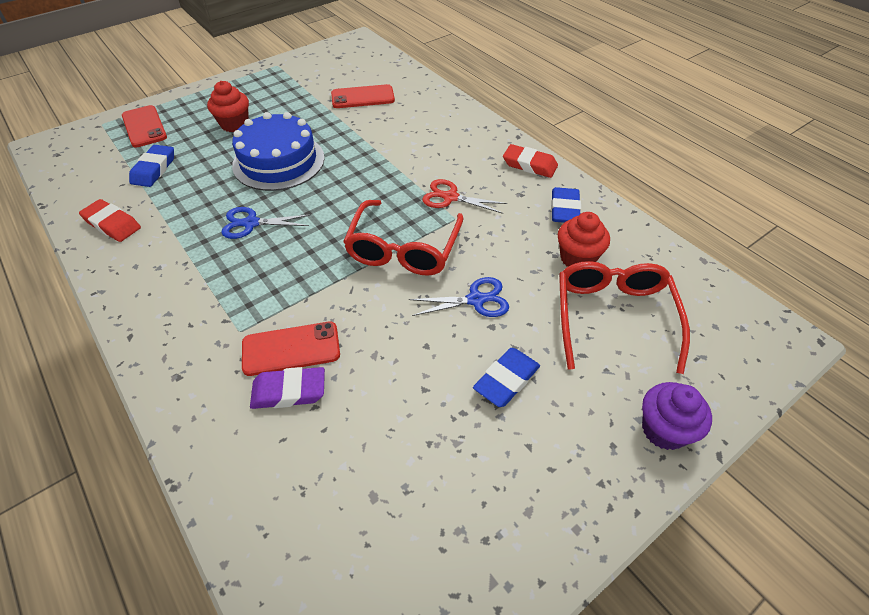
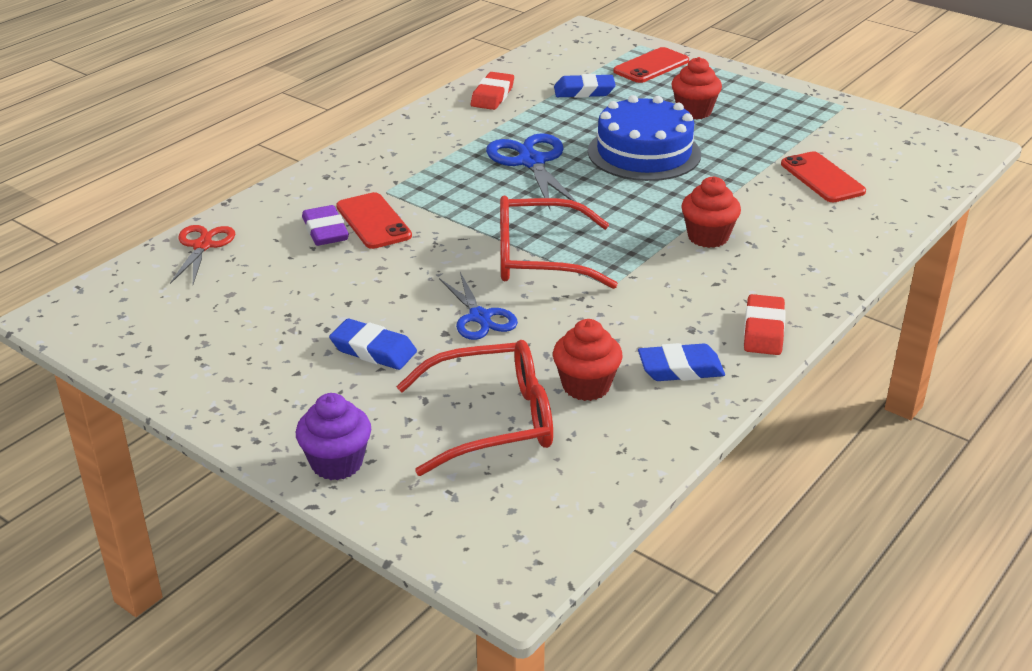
camera: 75 degrees right, 15 degrees down
(251, 223) = (531, 162): blue scissors -> blue scissors, size x1.54
(412, 160) = (708, 237): none -> red cupcake
(450, 197) = (650, 276): red scissors -> red scissors (202, 246)

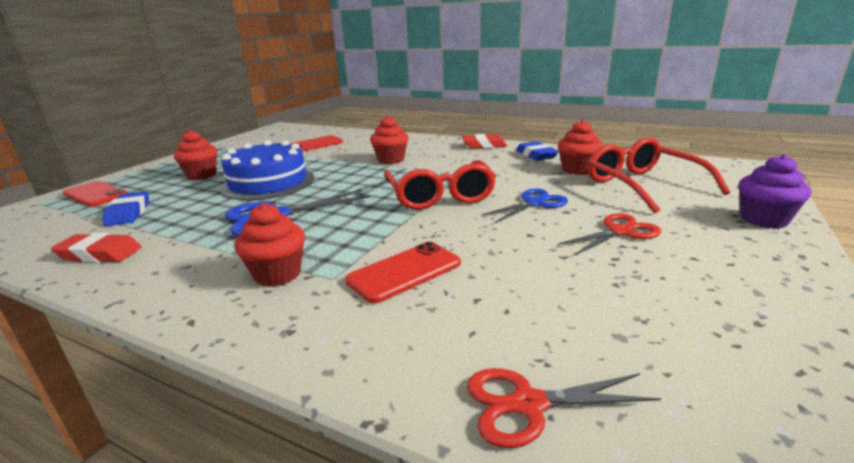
camera: 100 degrees left, 10 degrees down
(325, 231) = (437, 298): purple eraser -> none
(373, 350) = (620, 231): blue eraser -> red scissors
(406, 169) = (277, 274): none -> red cupcake

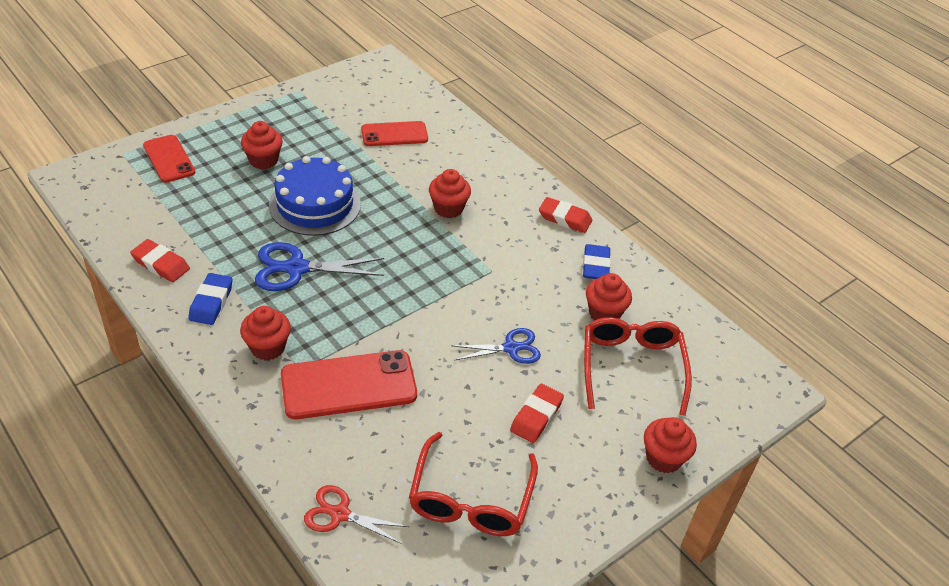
camera: 20 degrees right, 20 degrees up
(129, 213) = (189, 208): blue eraser -> blue eraser (211, 302)
(404, 272) = (348, 385): red phone -> red phone, size x1.57
(439, 195) = (444, 298): red glasses -> red glasses (471, 498)
(620, 231) = (536, 416): red scissors -> red eraser
(764, 220) = (663, 458): purple cupcake -> red cupcake

